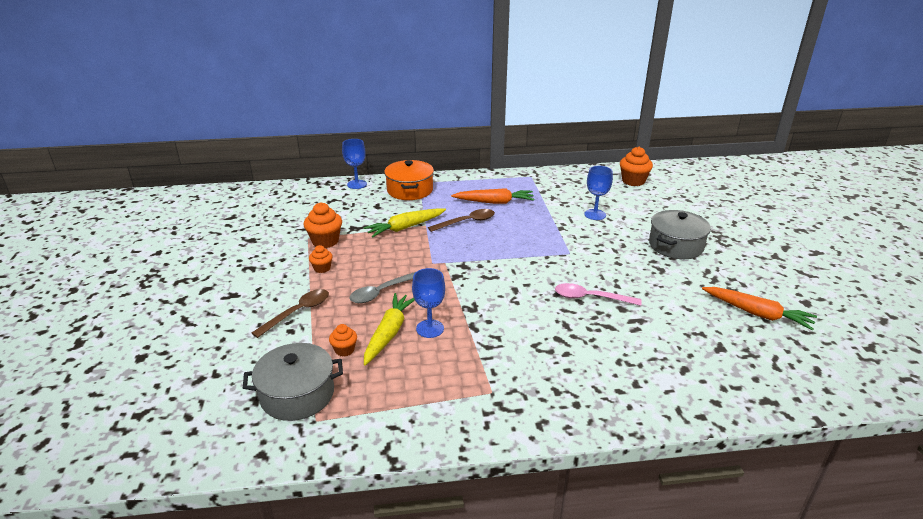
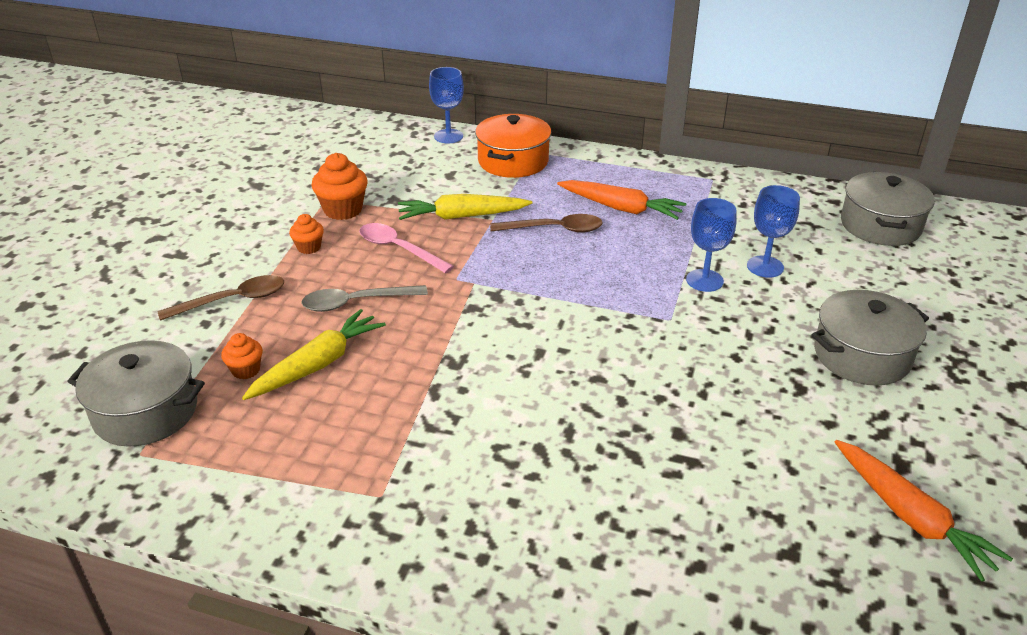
camera: 25 degrees right, 5 degrees up
(430, 328) = (374, 375): blue goblet -> blue goblet (704, 280)
(590, 298) = (642, 400): pink spoon -> pink spoon (398, 249)
(633, 181) = (880, 225): orange cupcake -> grey pot

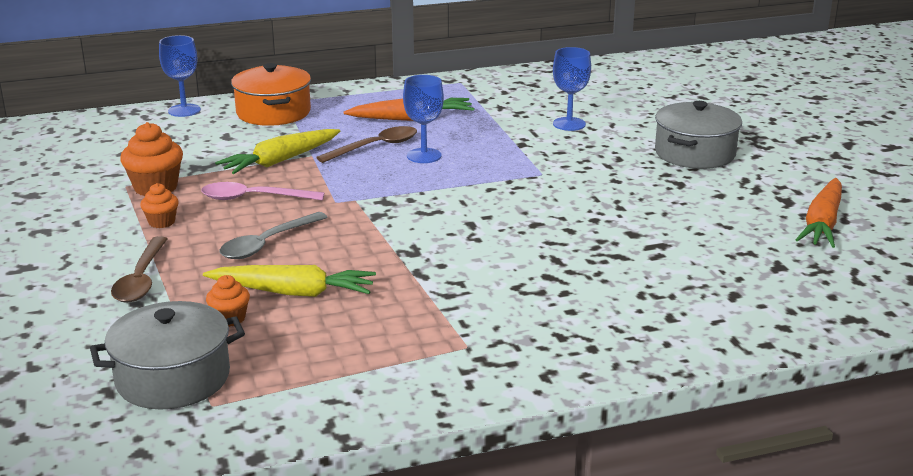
camera: 35 degrees left, 10 degrees down
(233, 300) = (141, 279): brown spoon -> brown spoon turned 150 degrees clockwise
(318, 364) = (293, 292): yellow carrot -> yellow carrot turned 90 degrees clockwise
(704, 280) = (536, 144): blue goblet -> blue goblet (424, 156)
(880, 225) = (617, 79): grey pot -> none
(910, 517) = (822, 223): orange carrot -> orange carrot turned 90 degrees clockwise

